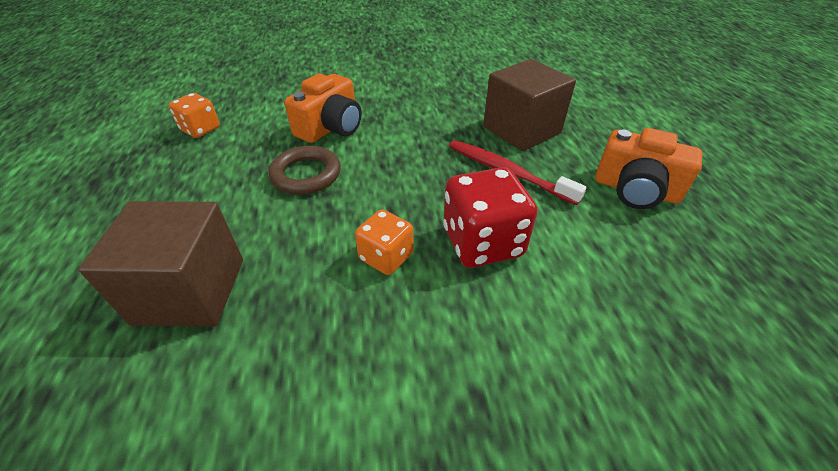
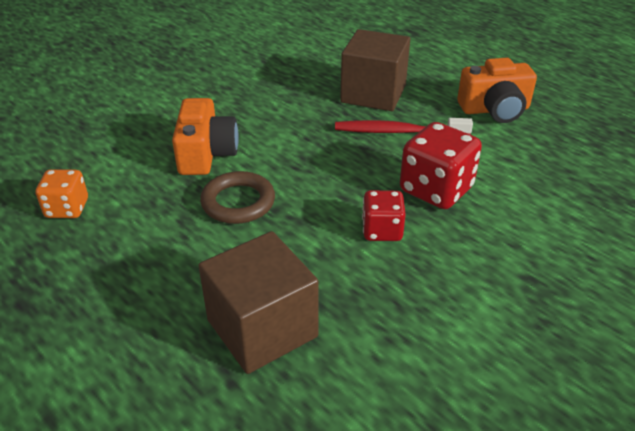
camera: 35 degrees left, 5 degrees down
(386, 257) = (382, 230): orange dice -> red dice

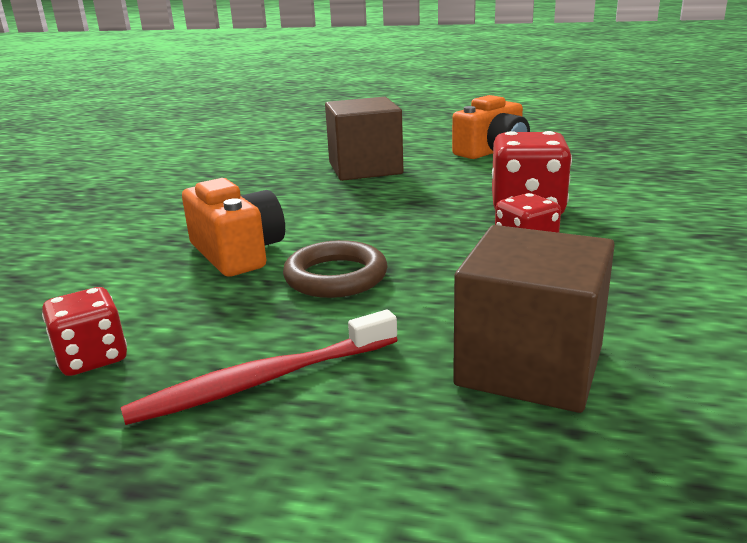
camera: 30 degrees left, 15 degrees down
(67, 208) = (92, 358): orange dice -> red dice
(398, 132) = (429, 184): red toothbrush -> red toothbrush (262, 380)

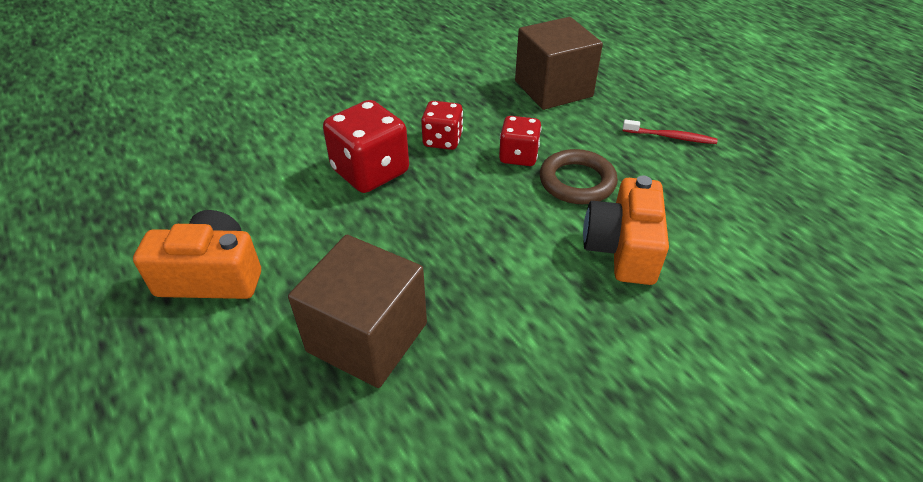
camera: 140 degrees left, 20 degrees up
(92, 358) = (757, 195): red dice -> red dice (518, 156)
(262, 380) = (671, 137): red toothbrush -> red toothbrush, size x0.62

